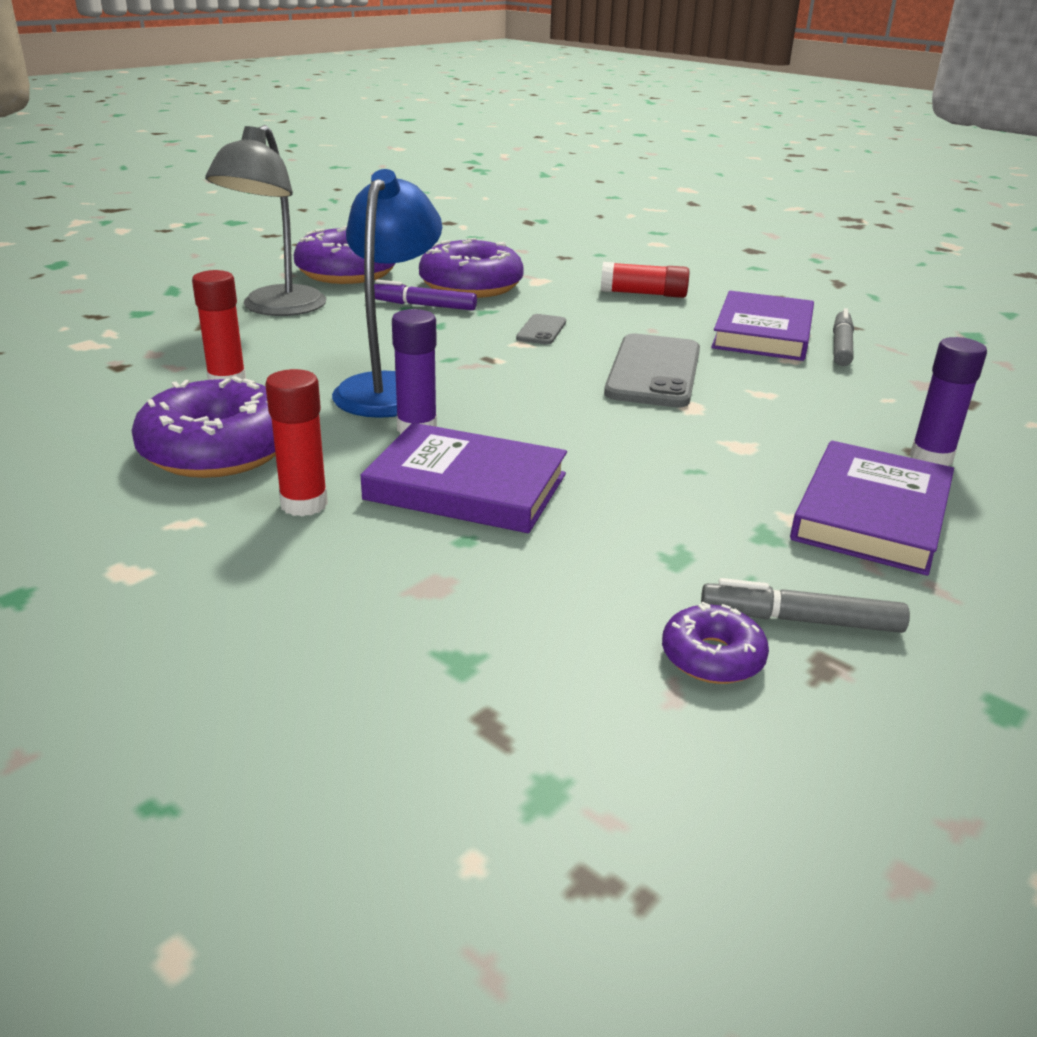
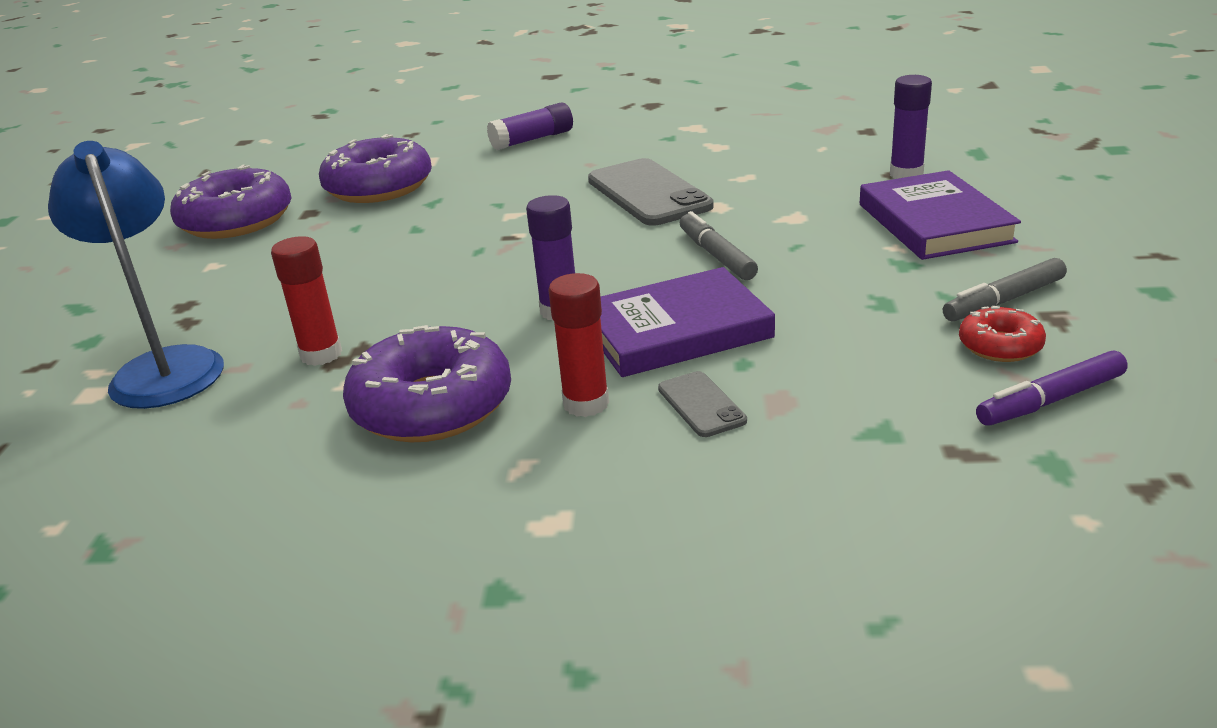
camera: 35 degrees left, 0 degrees up
(276, 309) = (233, 278): grey lamp -> none
(390, 387) = (476, 293): blue lamp -> blue lamp (164, 367)
(422, 305) = (368, 219): purple marker -> purple marker (1050, 400)
(541, 330) = (508, 198): grey phone -> grey phone (701, 405)
(643, 294) = (532, 139): red glue stick -> purple glue stick
(712, 657) = (1000, 346): purple donut -> red donut
(762, 333) = (669, 135): purple book -> none
(841, 346) = (735, 124): grey marker -> grey marker (716, 255)

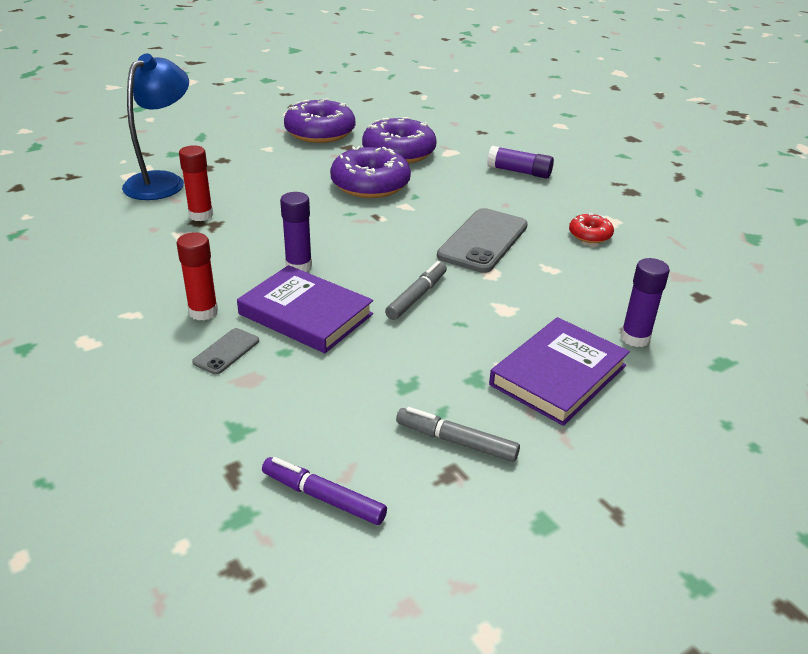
camera: 50 degrees right, 5 degrees up
(432, 406) = (172, 266): purple donut -> purple donut (370, 184)
(1000, 346) = (384, 455): red donut -> red donut (590, 235)

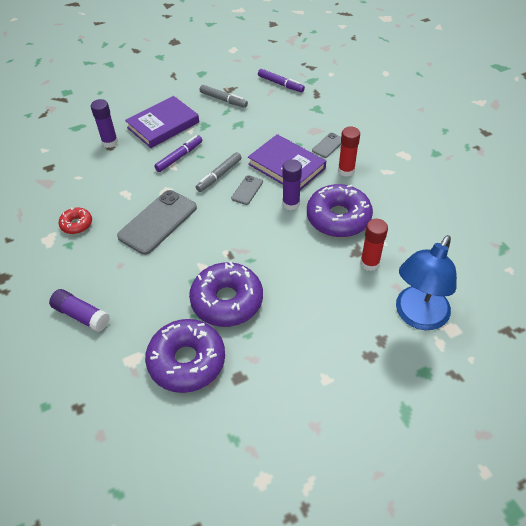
camera: 170 degrees left, 15 degrees up
(320, 132) = (267, 416): purple donut -> purple donut (338, 218)
(367, 279) = (247, 190): none -> grey phone
(495, 320) = (179, 157): none -> purple marker

